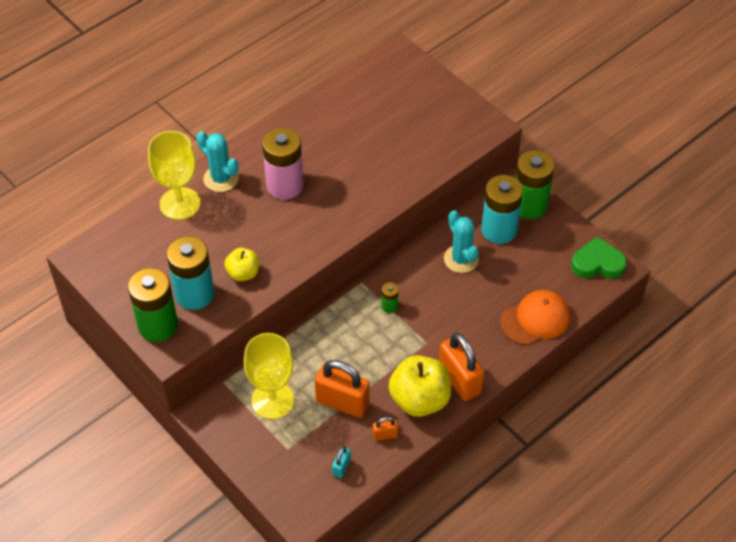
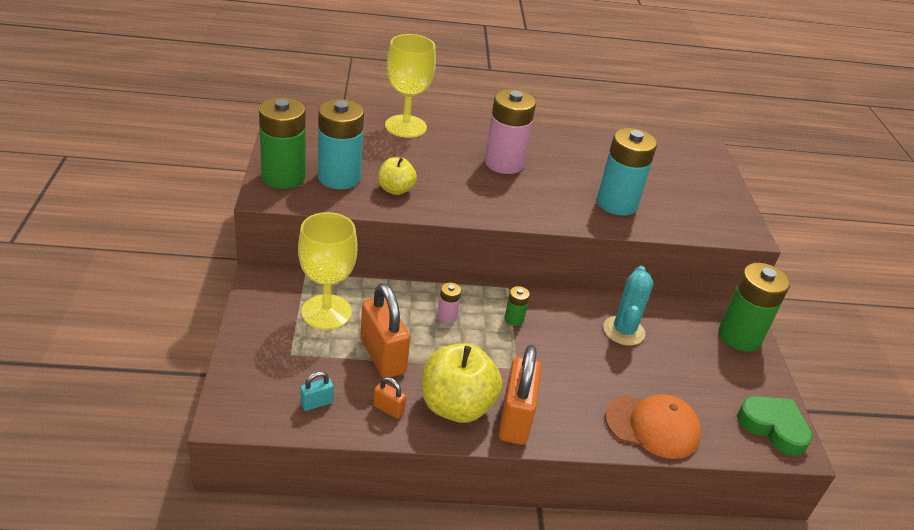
camera: 35 degrees right, 15 degrees down
(221, 179) = (457, 132): turquoise cactus -> none
(347, 338) = (447, 316): none -> pink battery
(499, 230) = (687, 334): turquoise battery -> turquoise battery (617, 203)

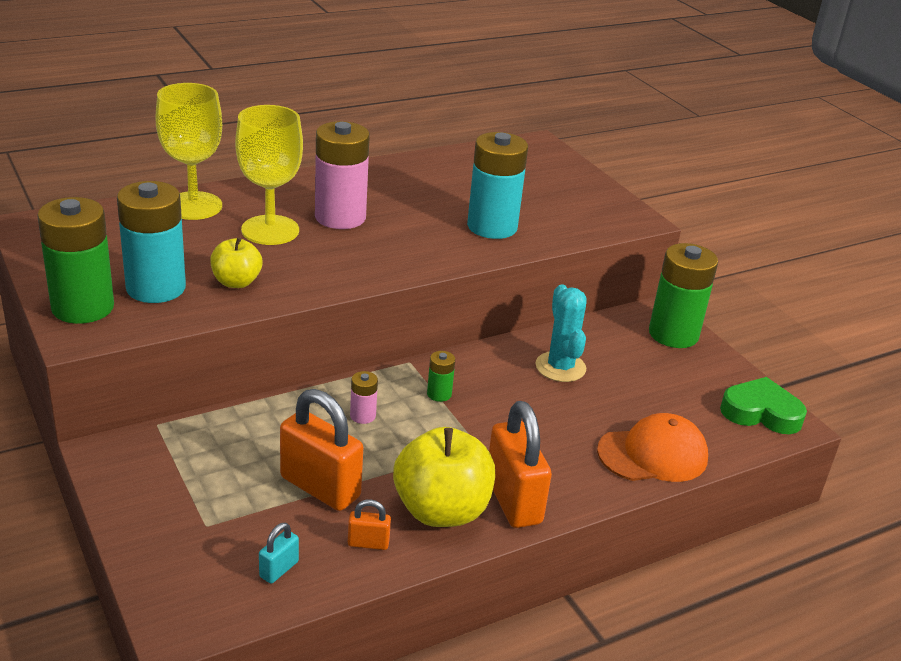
camera: 25 degrees left, 5 degrees down
(326, 312) = (216, 461): yellow goblet -> yellow goblet (270, 230)

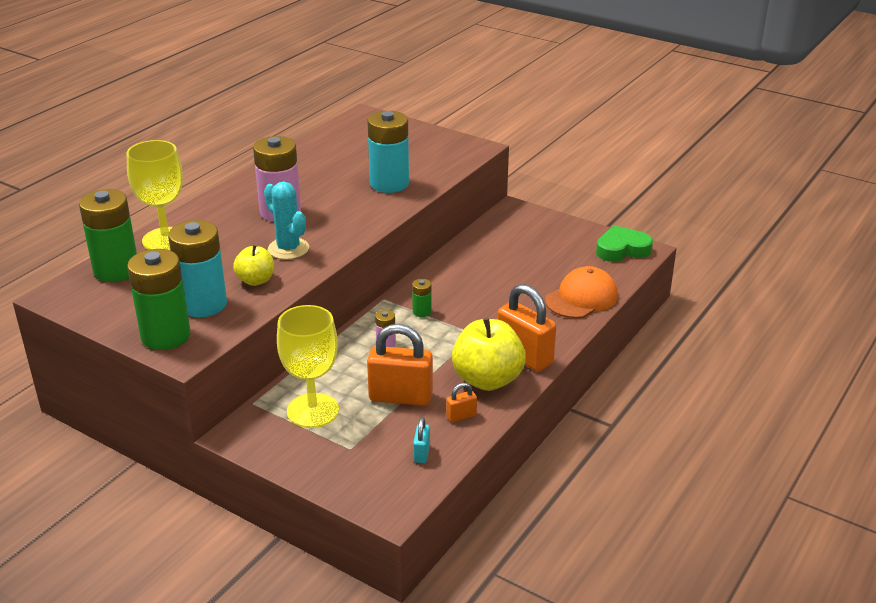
camera: 25 degrees left, 0 degrees up
(270, 230) = (240, 238): yellow goblet -> yellow goblet (313, 410)
(560, 367) = (482, 266): turquoise cactus -> turquoise cactus (288, 249)
(673, 334) = (533, 220): green battery -> green battery (116, 270)

